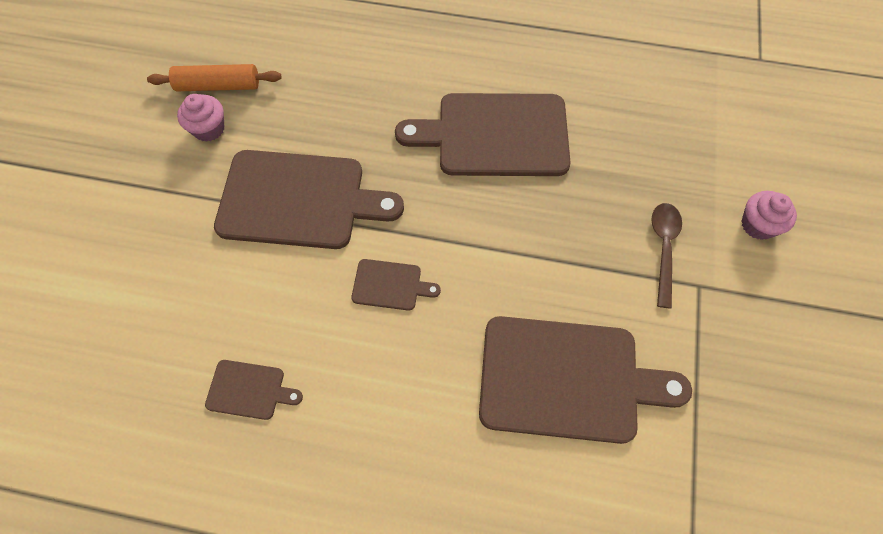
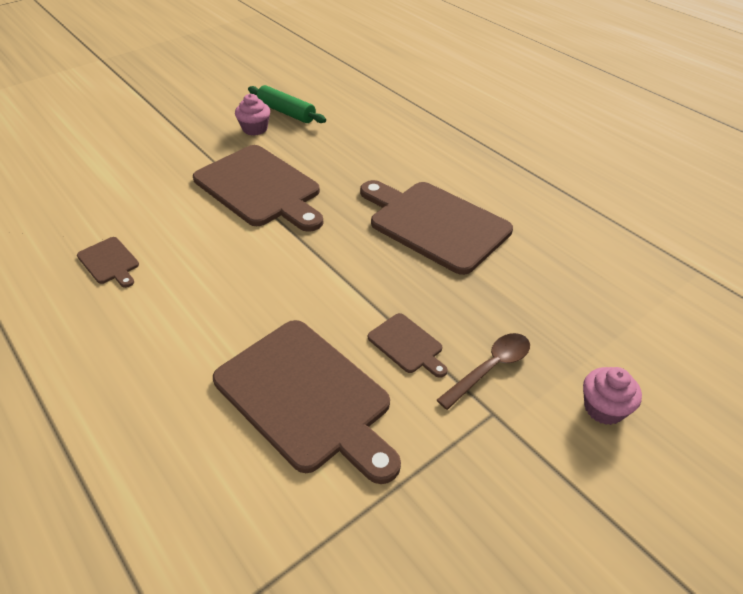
camera: 40 degrees right, 20 degrees down
(218, 85) = (286, 112): orange rolling pin -> green rolling pin
(390, 285) = (257, 263): brown cutting board -> brown cutting board (407, 345)

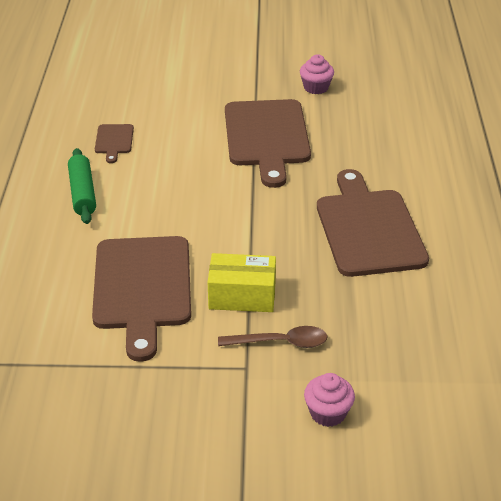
camera: 40 degrees right, 5 degrees down
(286, 112) = (358, 84): green rolling pin -> green rolling pin (83, 193)
(407, 345) = (242, 296): brown cutting board -> yellow box

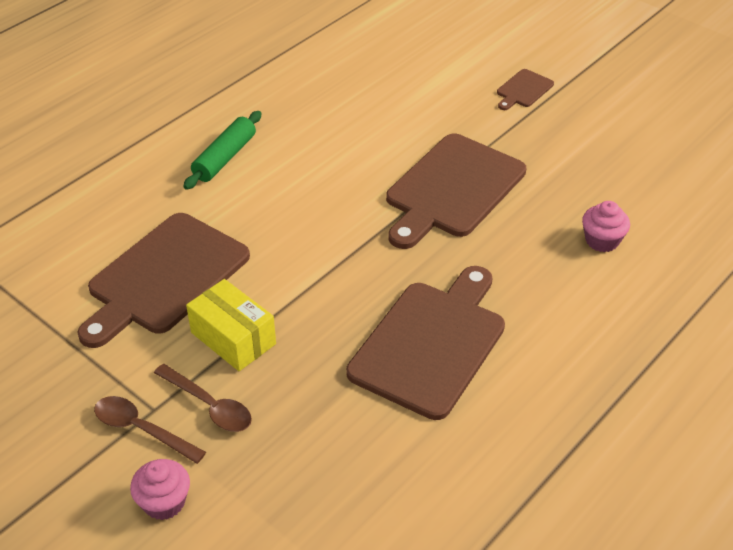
camera: 40 degrees right, 5 degrees up
(114, 141) = (310, 120): brown cutting board -> brown cutting board (523, 90)
(254, 383) = (141, 429): none -> brown spoon
(316, 88) = (568, 161): pink cupcake -> pink cupcake (602, 240)

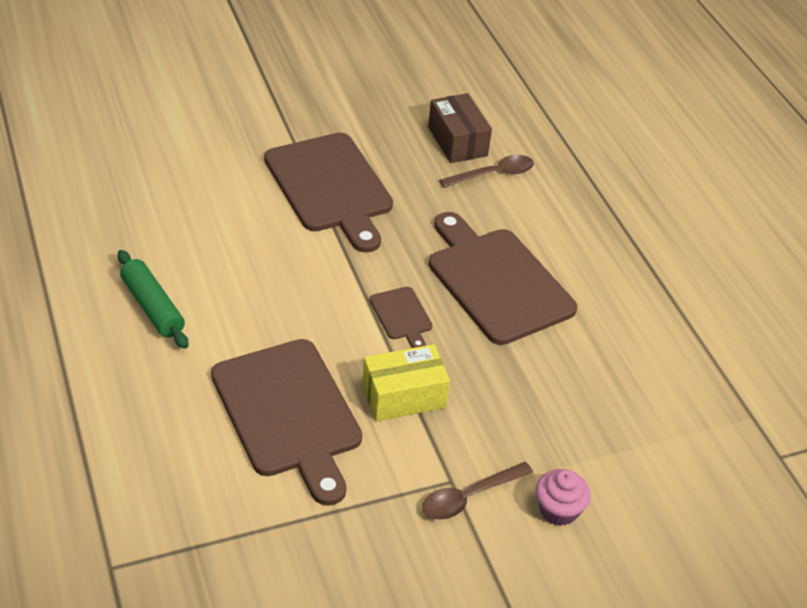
camera: 65 degrees left, 0 degrees up
(209, 406) = (472, 441): brown spoon -> brown spoon (494, 174)
(523, 90) = (242, 88): brown cutting board -> brown cutting board (402, 316)
(602, 240) = (457, 141): pink cupcake -> brown box

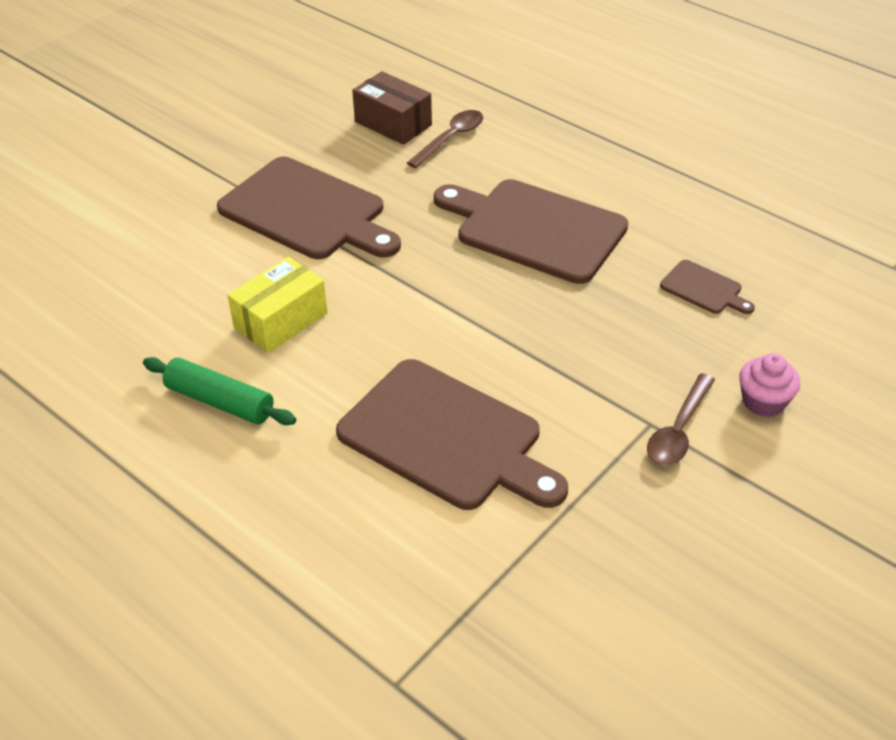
camera: 25 degrees left, 0 degrees up
(402, 316) = (476, 297): brown cutting board -> brown cutting board (704, 289)
(403, 396) = (540, 368): yellow box -> yellow box (281, 320)

